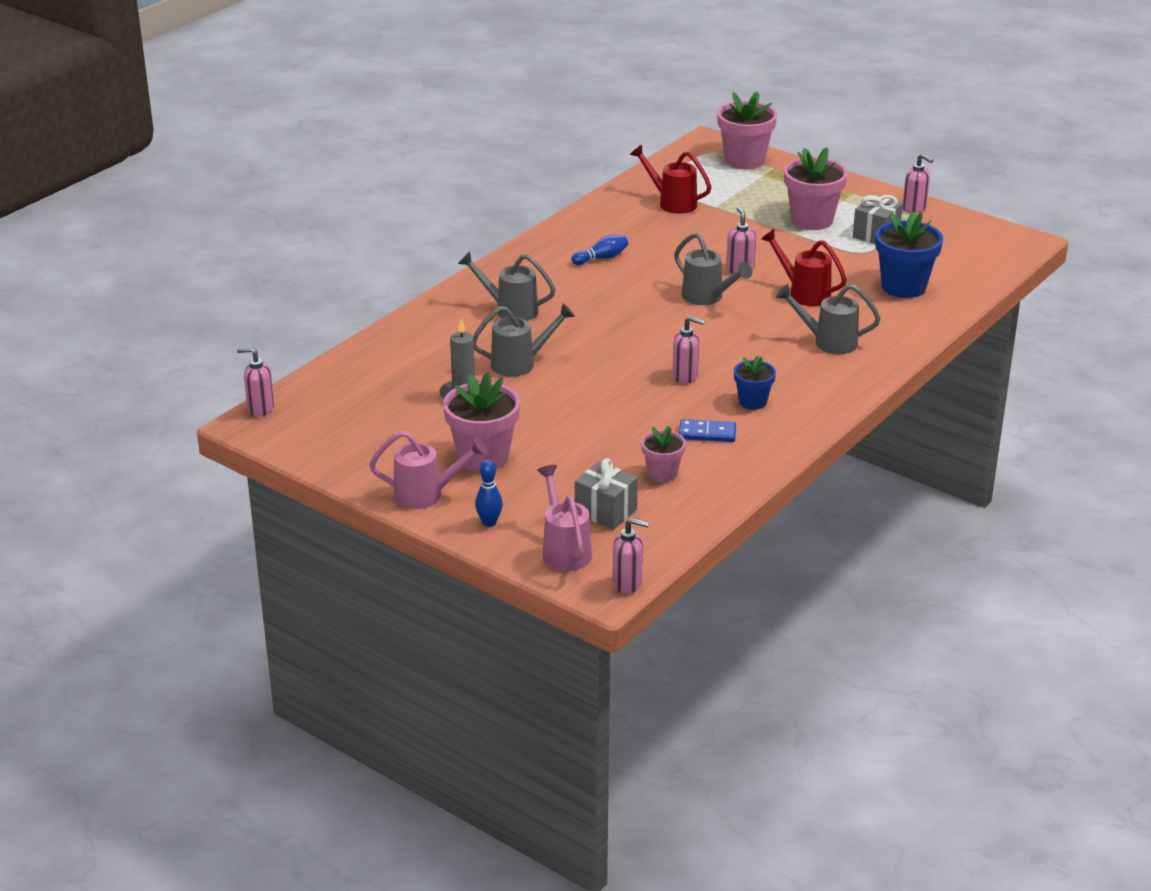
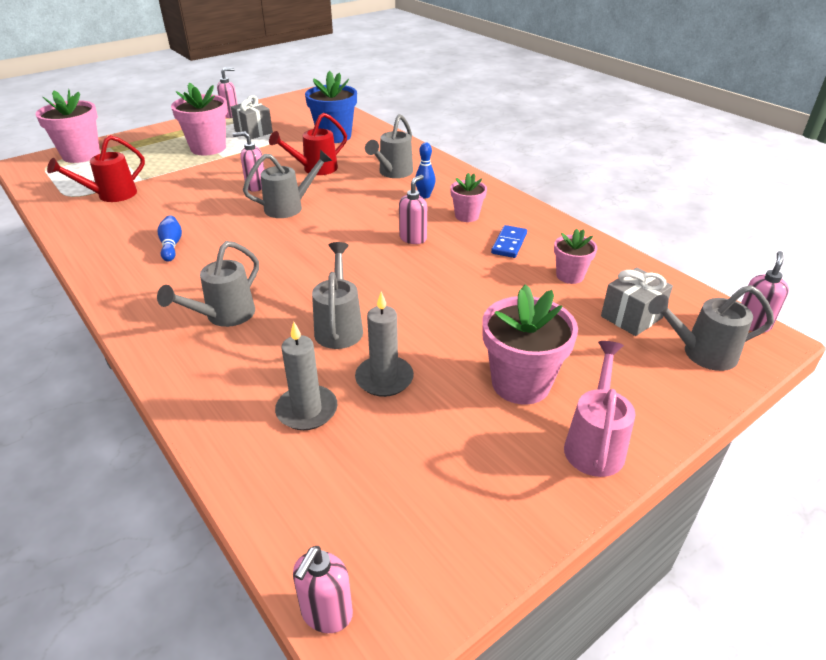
camera: 75 degrees left, 5 degrees up
(416, 370) = (307, 410): none -> grey candle
(489, 522) = (653, 399): blue bowling pin -> blue bowling pin (425, 196)
(564, 550) = (701, 353): pink watering can -> grey watering can
(752, 402) = (467, 216): blue flower pot -> pink flower pot

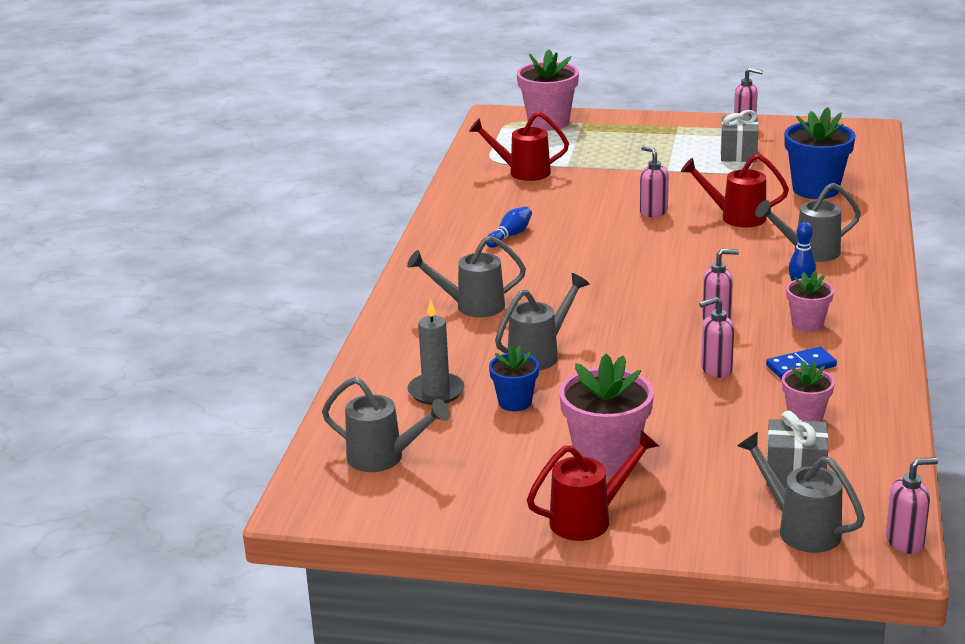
camera: 50 degrees right, 10 degrees down
(208, 148) = (668, 156): pink flower pot -> none
(290, 207) = (653, 244): grey watering can -> grey watering can (384, 458)
(326, 613) = (300, 485): pink soap dispenser -> pink soap dispenser (716, 370)
(384, 378) = (515, 402): grey candle -> blue flower pot
(595, 443) = (589, 519): pink watering can -> red watering can

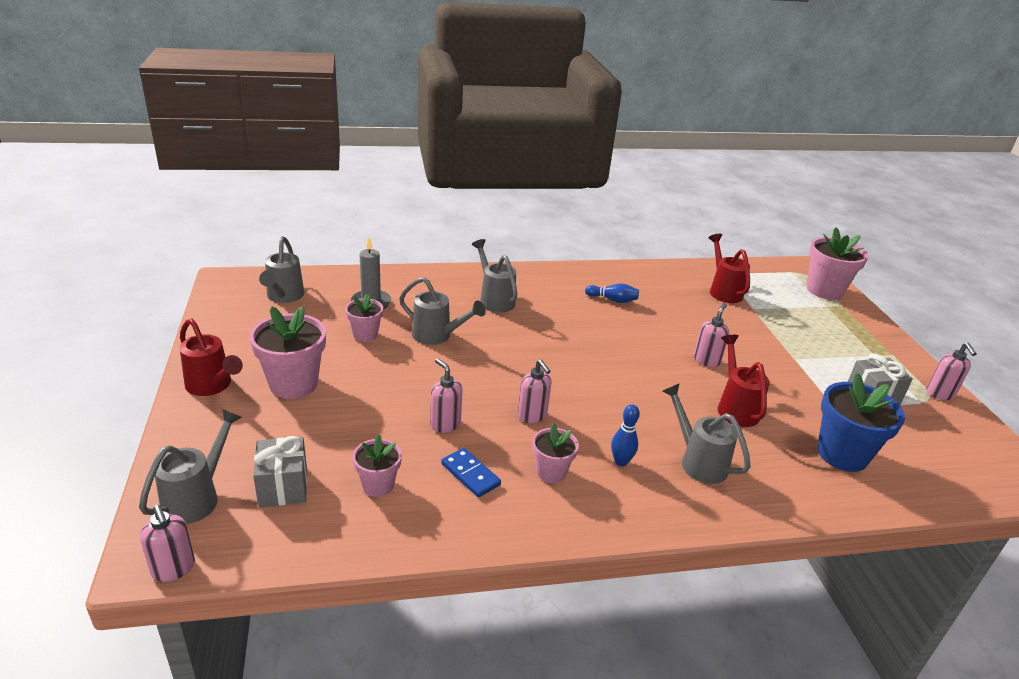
camera: 65 degrees right, 5 degrees up
(515, 402) = (365, 335): blue flower pot -> pink flower pot

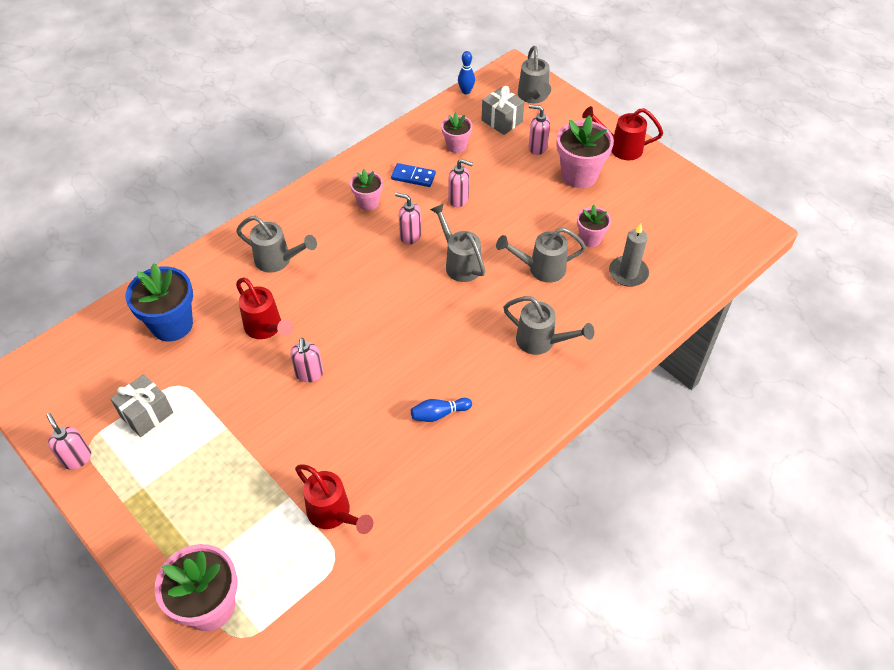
camera: 150 degrees right, 20 degrees up
(173, 569) = (500, 71): pink soap dispenser -> pink soap dispenser (537, 148)
(283, 297) = (694, 238): grey watering can -> grey watering can (459, 263)
(621, 461) = (329, 233): blue bowling pin -> blue bowling pin (466, 91)

